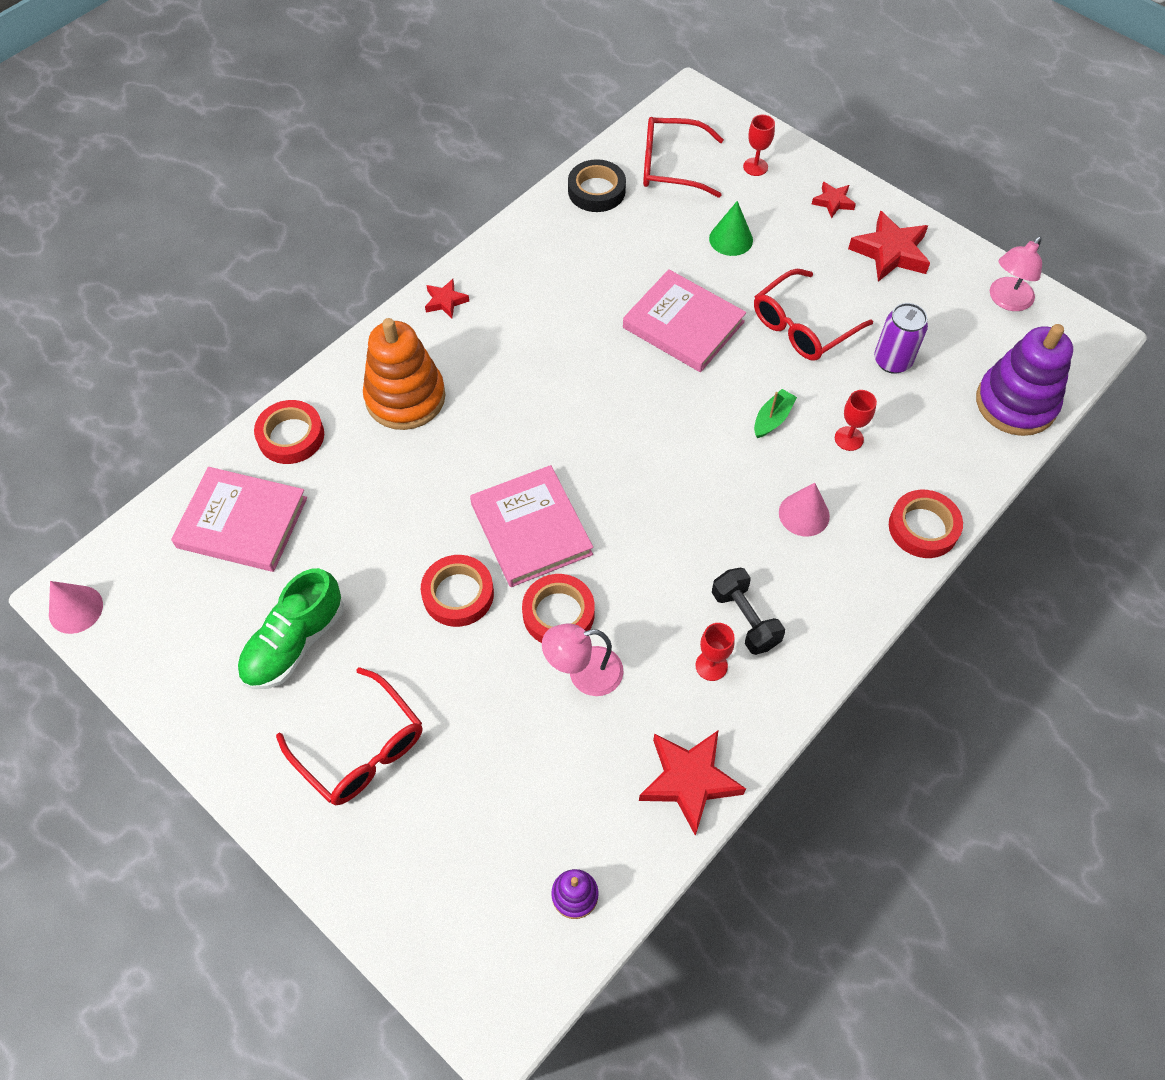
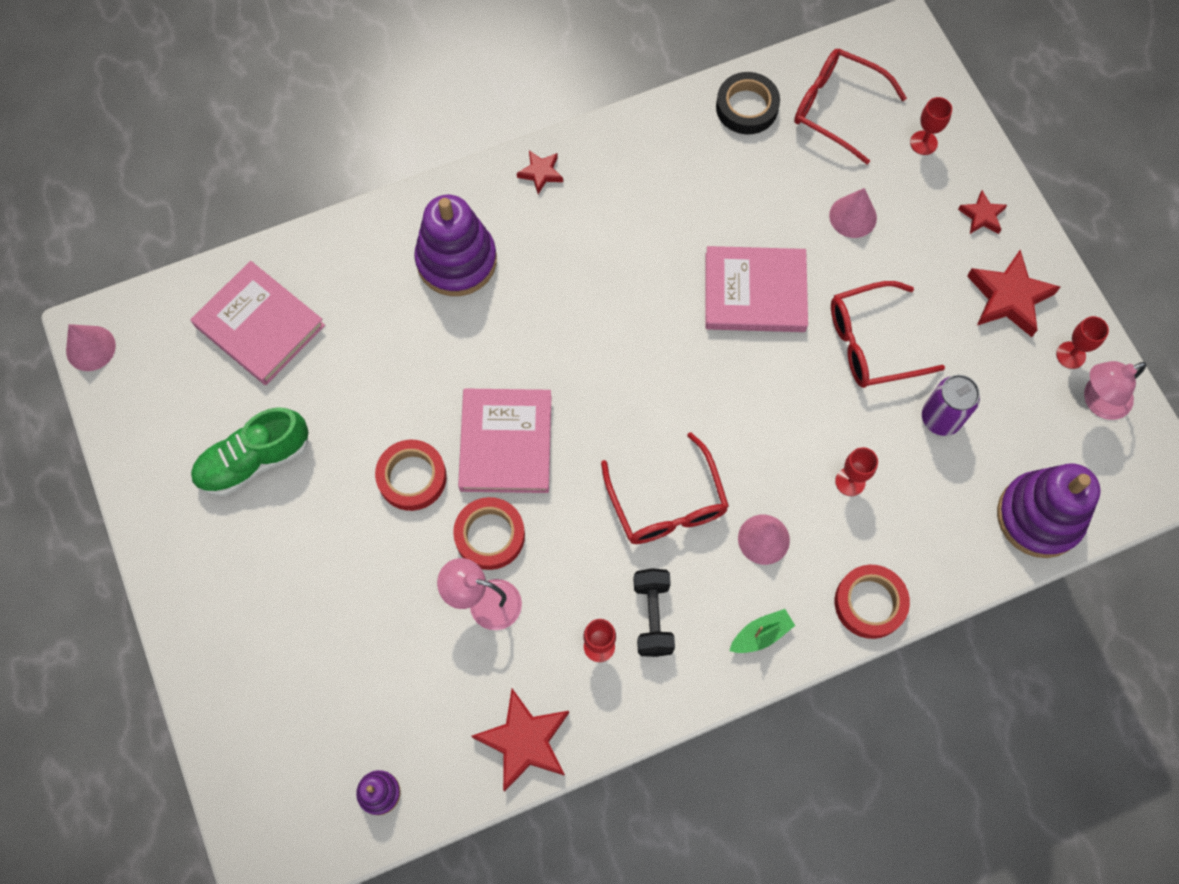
camera: 25 degrees right, 10 degrees up
(291, 436) = (338, 257): red tape -> none
(361, 749) = (266, 583): red glasses -> red glasses (667, 504)
(405, 397) = (456, 260): orange stacking toy -> purple stacking toy
(683, 325) = (755, 292): pink book -> pink book turned 60 degrees counterclockwise
(731, 239) = (853, 216): green cone -> pink cone
(772, 419) = (787, 429): green boat -> green boat (760, 634)
(964, 275) = (1070, 355): none -> red goblet

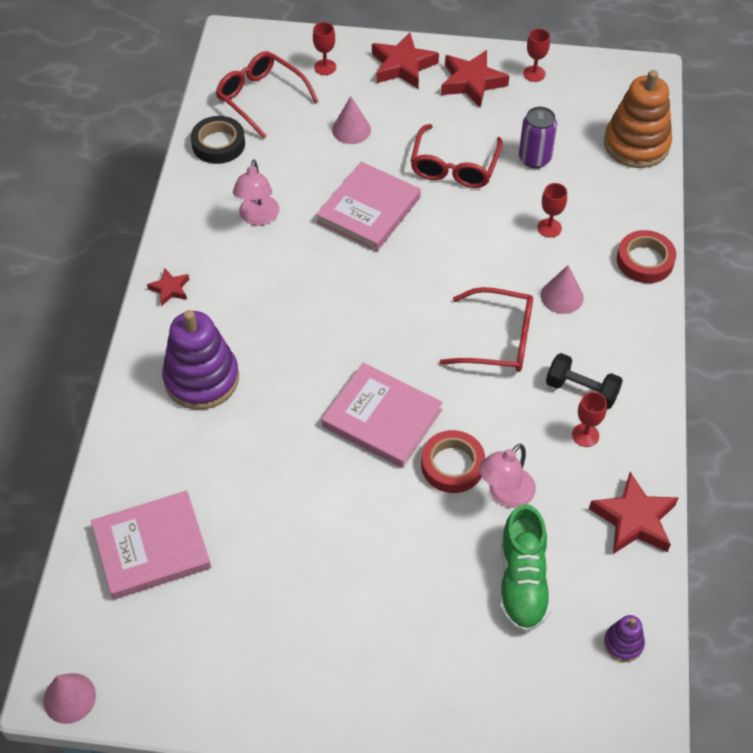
camera: 60 degrees left, 15 degrees down
(254, 460) = (274, 608): green shoe -> green shoe (522, 581)
(412, 477) = (368, 496): red tape -> none
(760, 634) = (632, 333): green boat -> none
(836, 108) = (260, 98): red glasses -> red glasses turned 75 degrees clockwise
(982, 216) = (402, 66): red star -> red star, size x1.84
(1039, 516) = (636, 144): purple stacking toy -> orange stacking toy
(1098, 401) = (575, 77): pink lamp -> pink lamp (258, 217)

